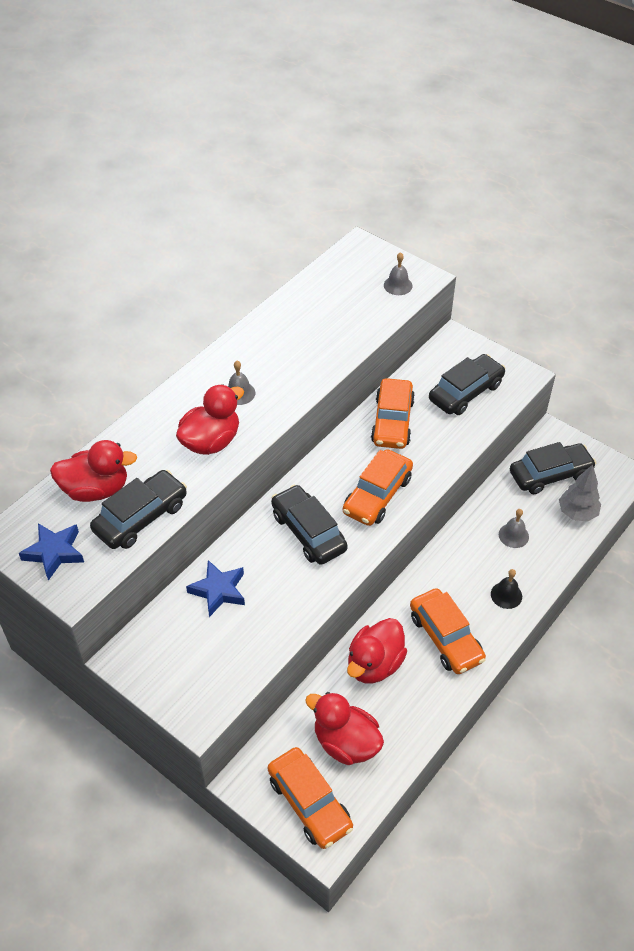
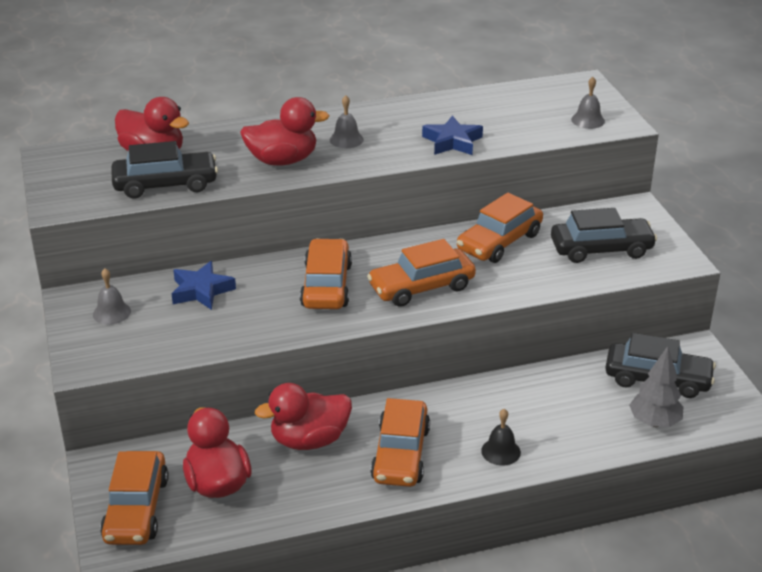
camera: 35 degrees right, 15 degrees down
(54, 552) = (74, 178): blue star -> blue star (452, 141)
(308, 532) = (326, 285): black car -> orange car
(513, 535) = (561, 409): grey bell -> grey bell (111, 312)

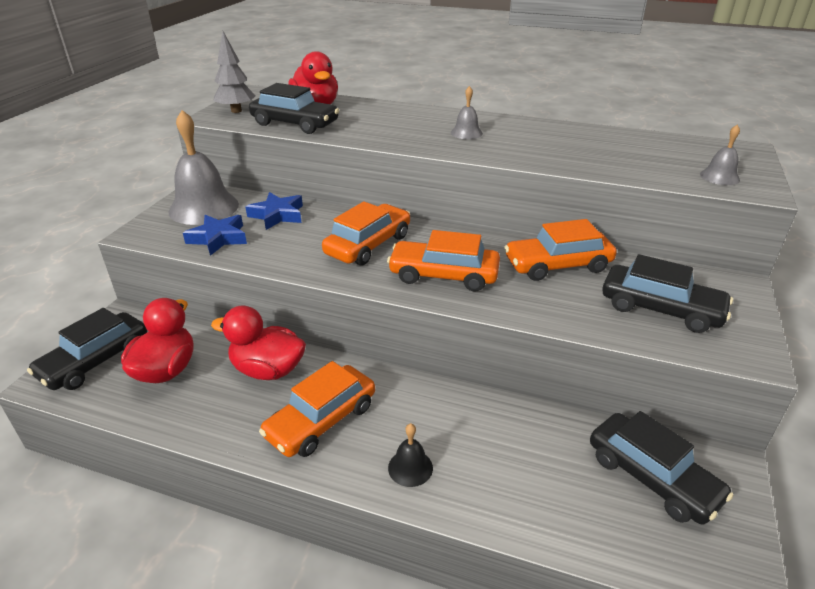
camera: 35 degrees right, 0 degrees up
(111, 312) = (204, 208): grey bell -> grey bell, size x2.15
(136, 509) = (95, 361): orange car -> black car
(282, 160) = (397, 132): red duck -> none
(452, 141) = (557, 157): blue star -> blue star (218, 238)
(654, 422) = (606, 527): grey tree -> grey tree (236, 111)

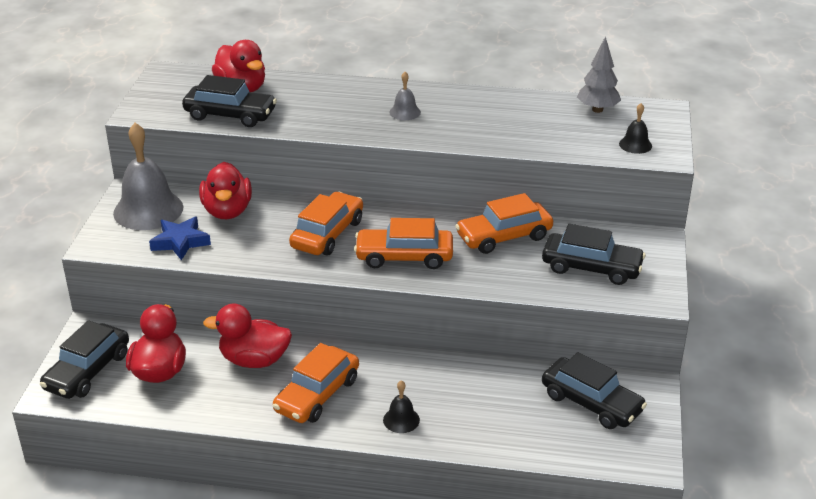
camera: 10 degrees left, 0 degrees up
(236, 111) = (160, 102): grey tree -> grey tree (597, 109)
(277, 215) = (227, 211): blue star -> red duck
(719, 177) = (635, 145): grey bell -> black bell

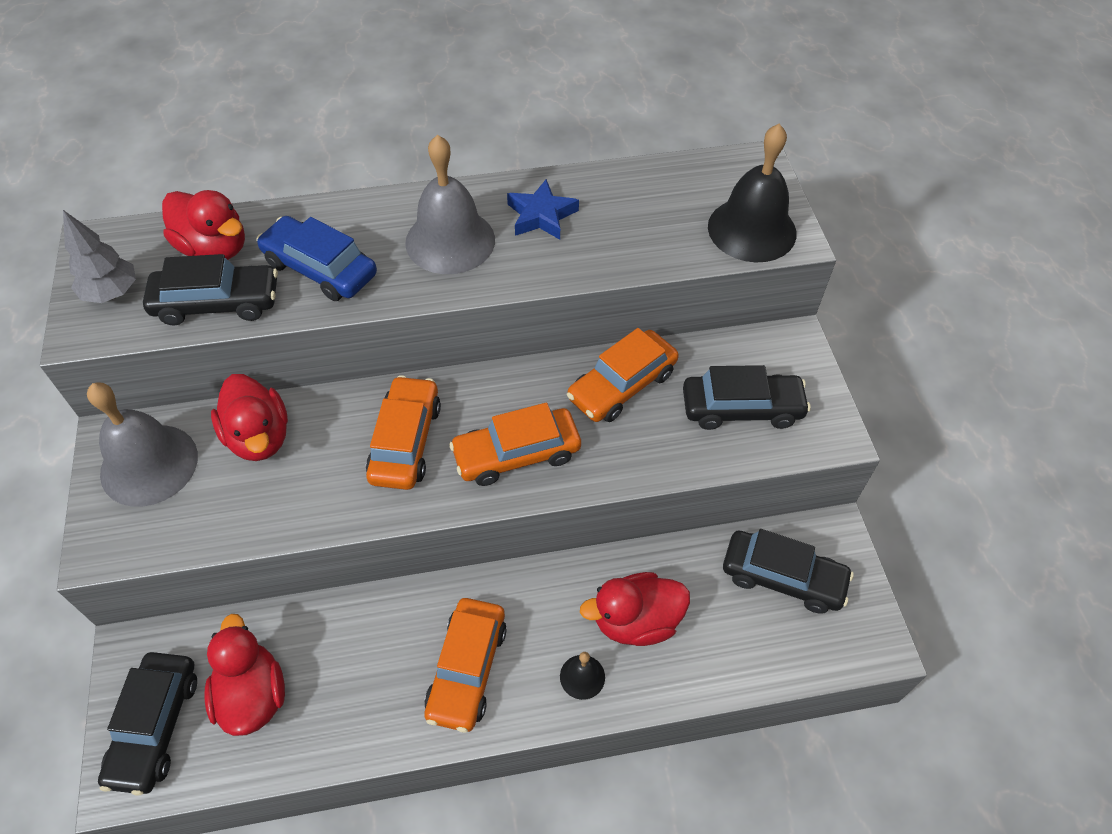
camera: 20 degrees left, 20 degrees up
(180, 242) = (215, 511): blue star -> blue star (541, 215)
(254, 360) = (367, 636): red duck -> red duck (636, 621)
(307, 110) = (320, 269): none -> blue car
(405, 112) = (450, 241): grey bell -> grey bell, size x2.15
(597, 109) = (682, 180): grey tree -> grey tree (112, 293)
(635, 145) = (752, 229): black bell -> black bell, size x2.15

